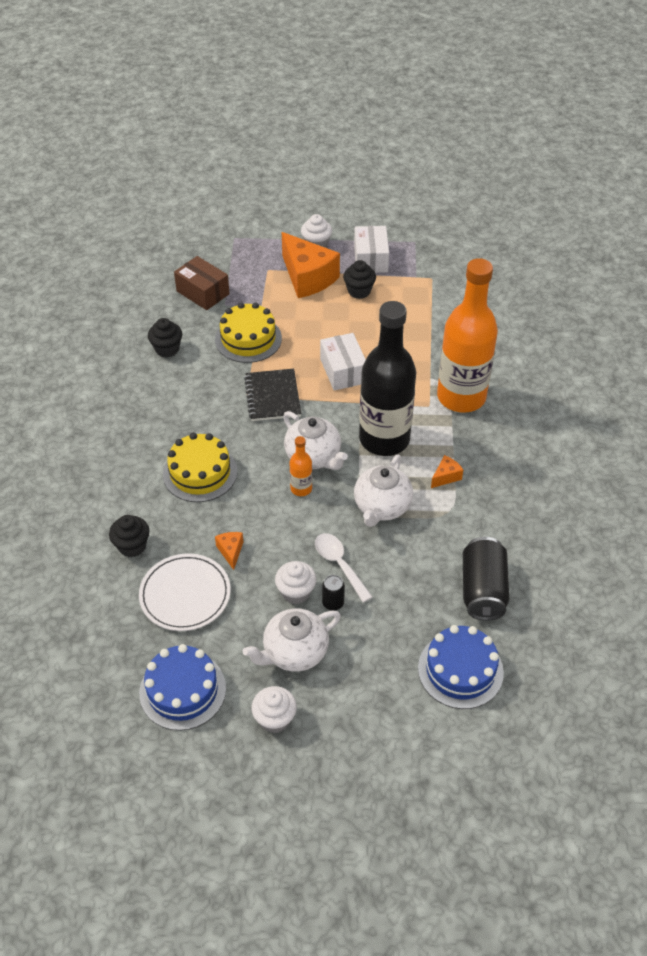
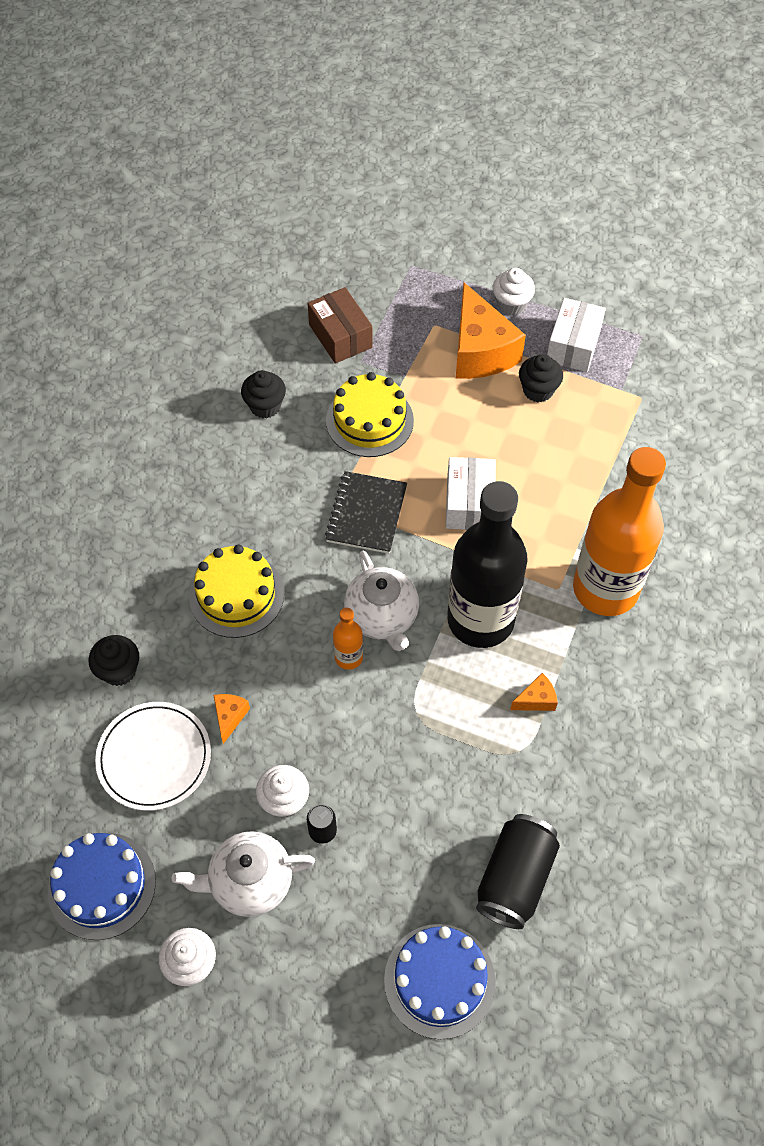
camera: 20 degrees right, 10 degrees up
(339, 564) = (352, 780): white spoon -> none
(381, 507) = (437, 716): white teapot -> none

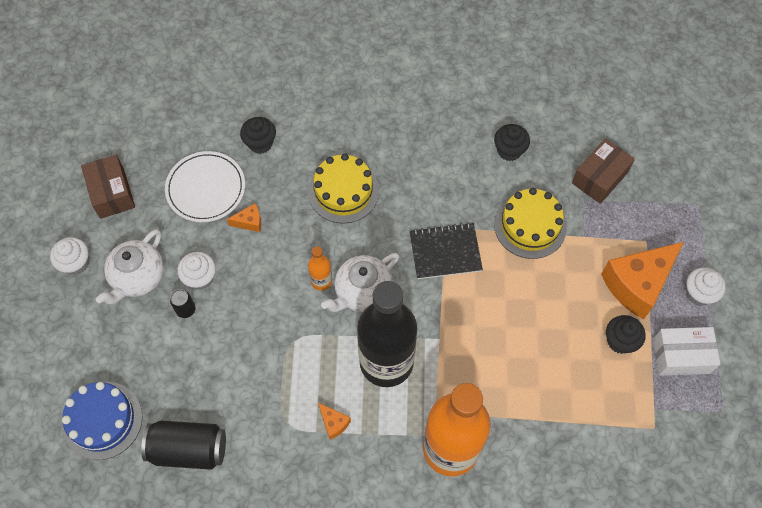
camera: 70 degrees right, 5 degrees up
(102, 885) = (112, 193): blue cake -> brown box
(250, 882) = (138, 277): white teapot -> white teapot turned 120 degrees counterclockwise
(469, 503) = (486, 322): white box -> none

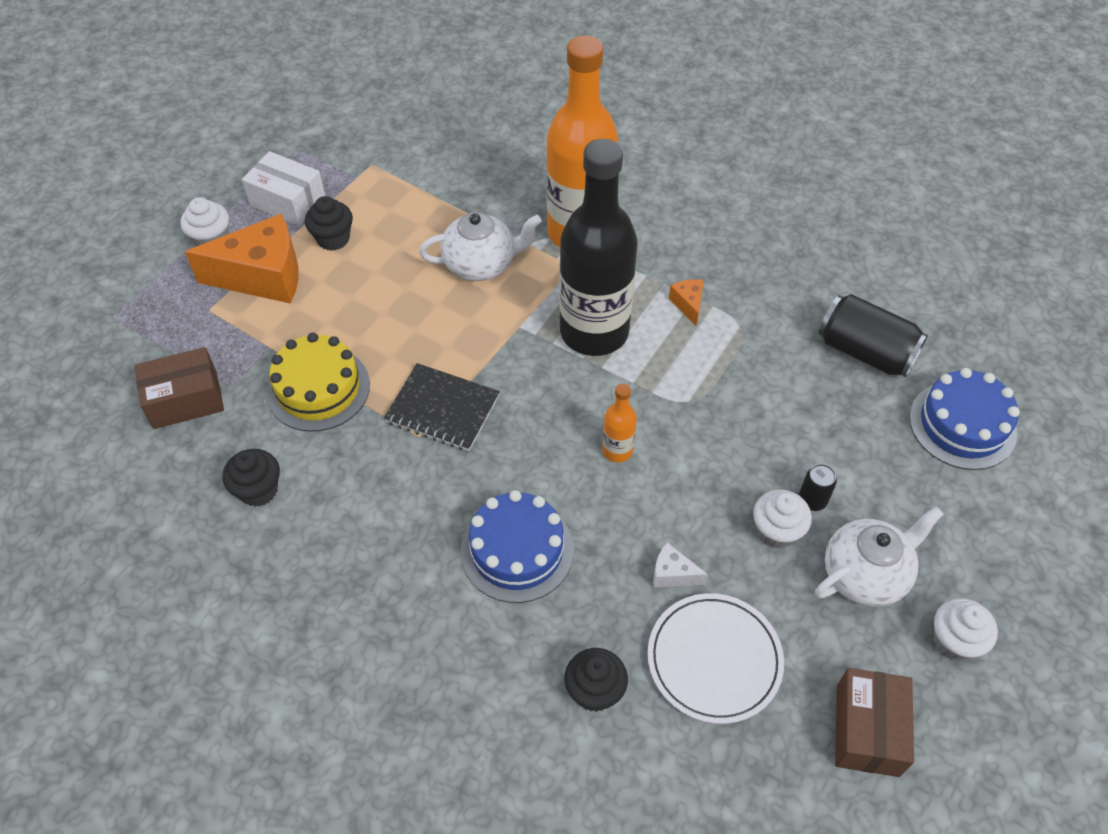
camera: 150 degrees left, 10 degrees down
(249, 222) = (672, 574): orange cheese -> white cheese
(343, 191) = (517, 550): yellow cake -> blue cake
(362, 292) = (574, 413): white teapot -> white teapot (481, 264)

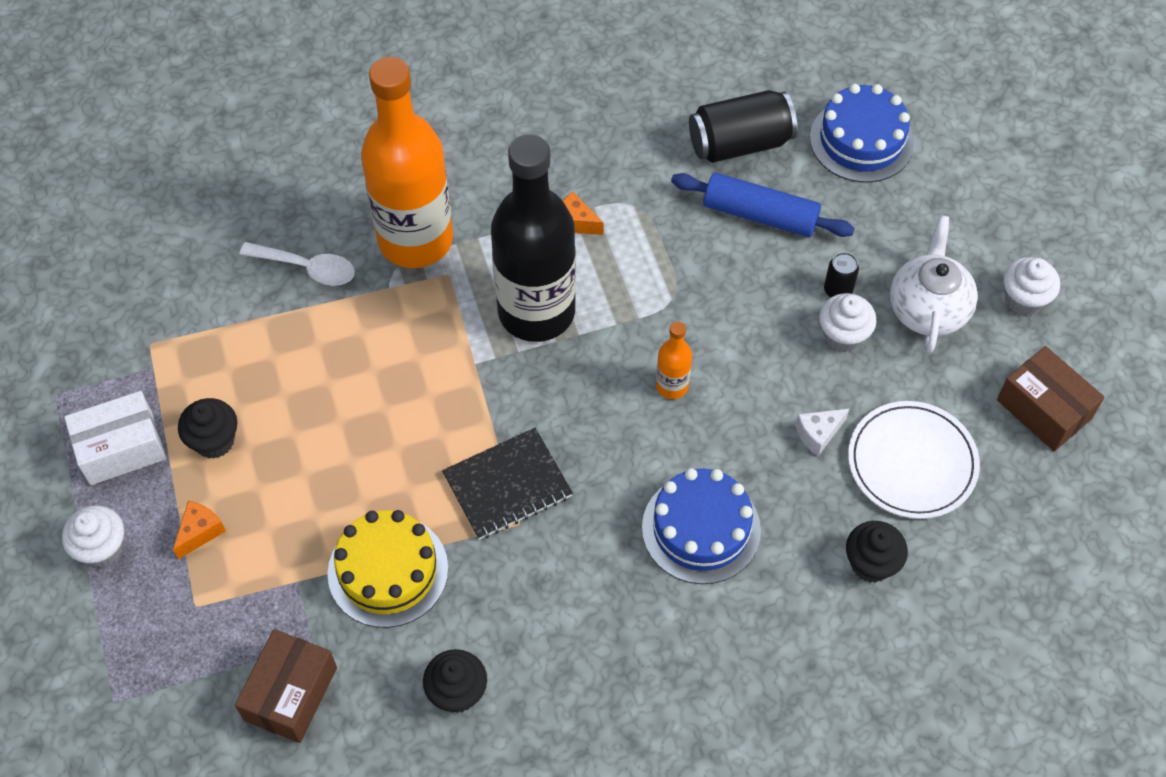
camera: 50 degrees left, 5 degrees up
(263, 276) = (200, 532): orange cheese -> orange cheese, size x0.43
(481, 264) = (374, 342): white teapot -> none
(501, 196) = (307, 268): none -> white spoon
(820, 406) = (760, 215): none -> blue rolling pin

